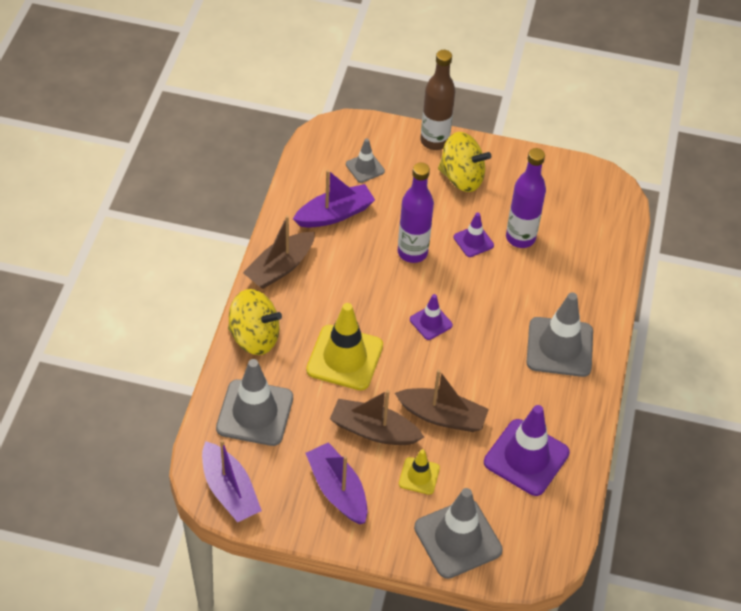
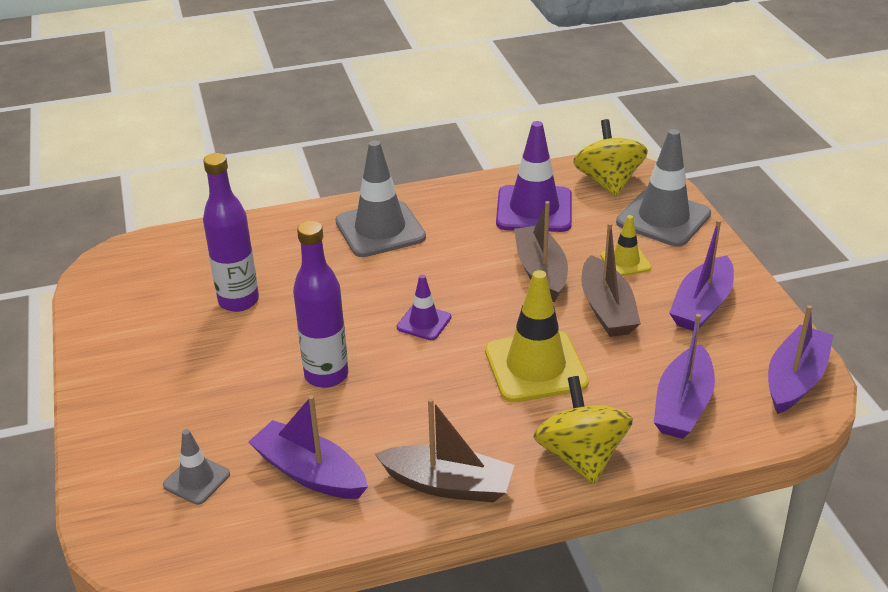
camera: 115 degrees left, 15 degrees down
(255, 413) = (683, 405): grey traffic cone -> purple boat
(434, 141) = (100, 431): brown bottle -> none
(461, 178) = (162, 381): yellow spinning top -> yellow spinning top (608, 182)
(473, 241) = (270, 334): purple traffic cone -> none

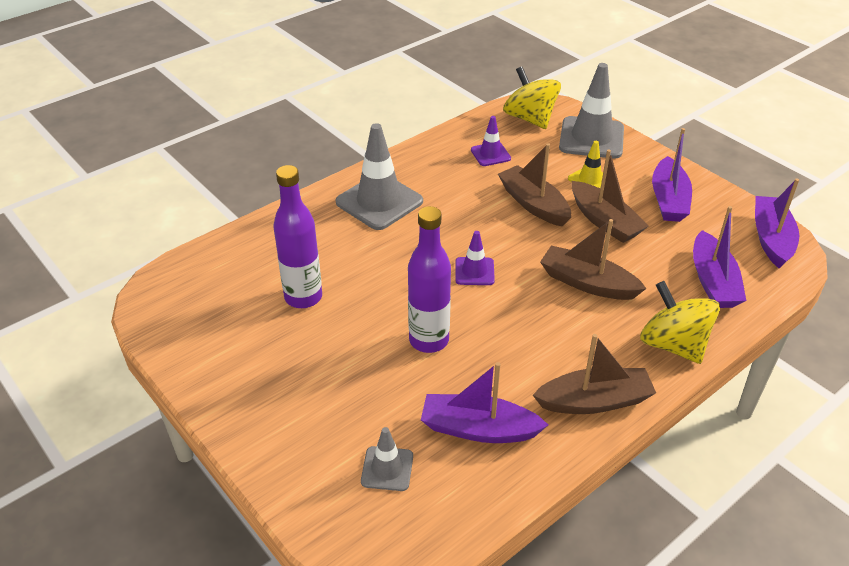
camera: 25 degrees left, 5 degrees up
(534, 209) = (490, 154): purple traffic cone -> purple traffic cone, size x0.52
(535, 367) = (587, 283): yellow traffic cone -> brown boat

